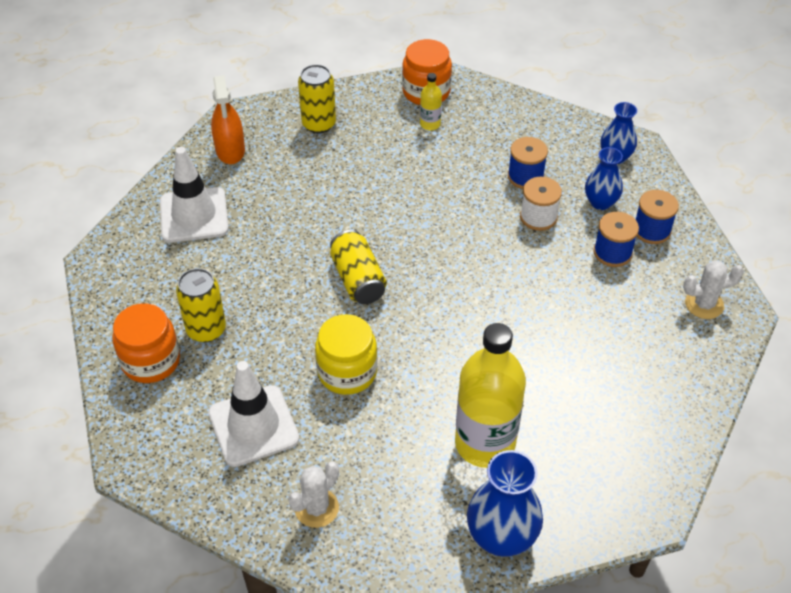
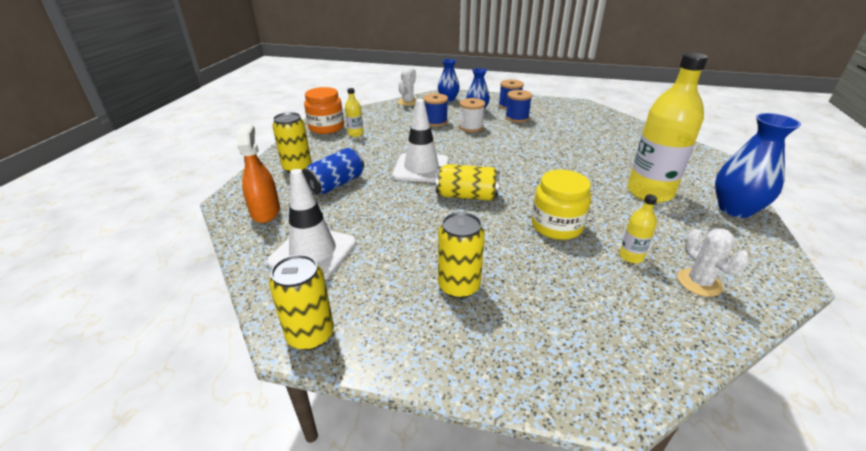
camera: 60 degrees left, 15 degrees down
(105, 267) = (310, 335): none -> yellow can
(151, 361) = (472, 338): orange jar -> none
(230, 150) = (265, 212): orange spray bottle -> orange spray bottle turned 120 degrees counterclockwise
(253, 426) = (593, 291): white traffic cone -> white traffic cone (421, 168)
(309, 169) = (336, 184): none -> blue can
(328, 445) = (631, 256): none -> yellow bottle
(704, 304) = (571, 109): white cactus -> white cactus (408, 102)

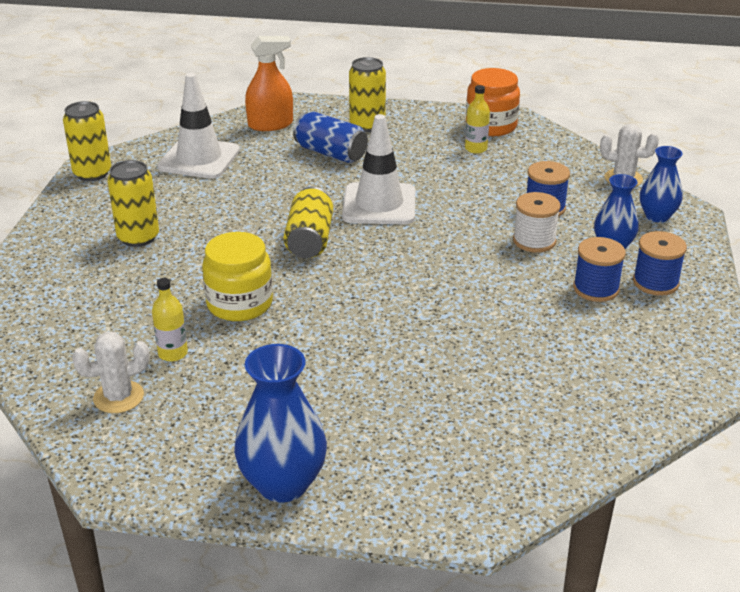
camera: 85 degrees right, 0 degrees up
(649, 192) = (330, 400): yellow bottle -> none

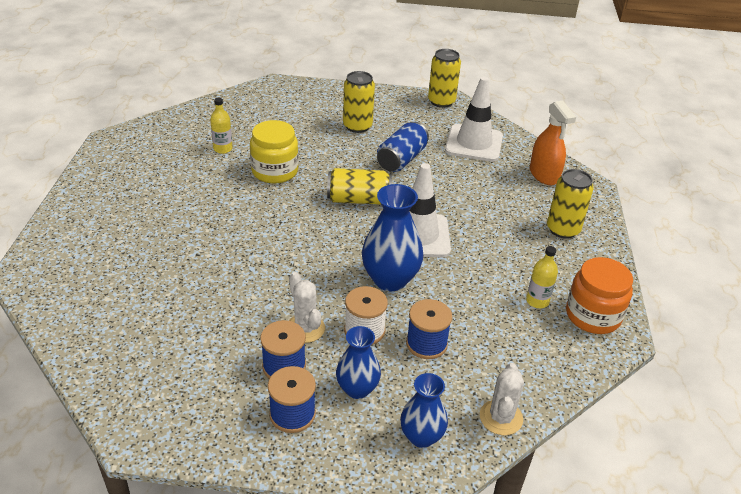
camera: 85 degrees right, 5 degrees up
(118, 397) = (183, 134): white cactus -> white cactus (305, 328)
(283, 484) = (87, 195): blue vase -> blue vase (390, 279)
(331, 153) = (501, 208): blue can -> blue can (401, 159)

